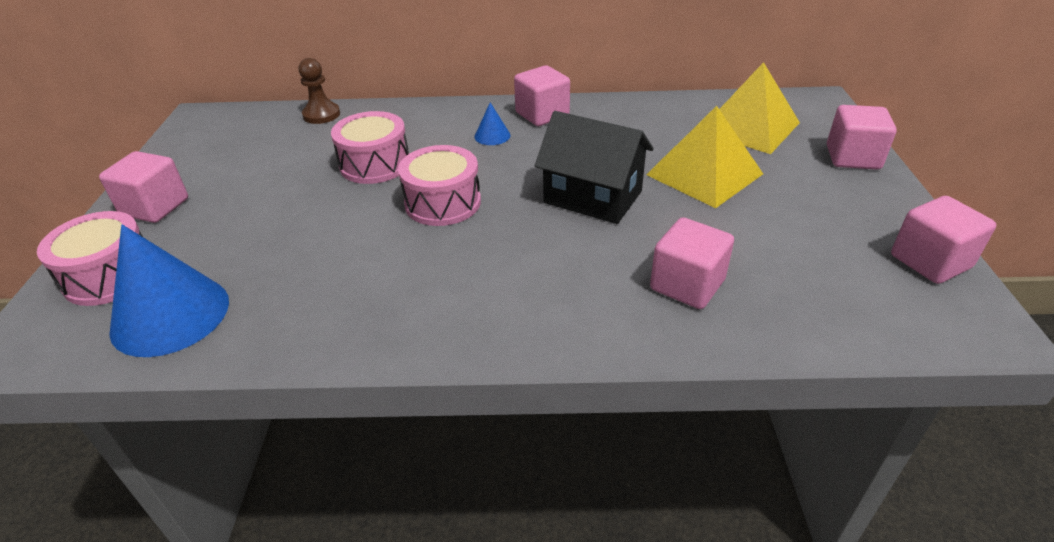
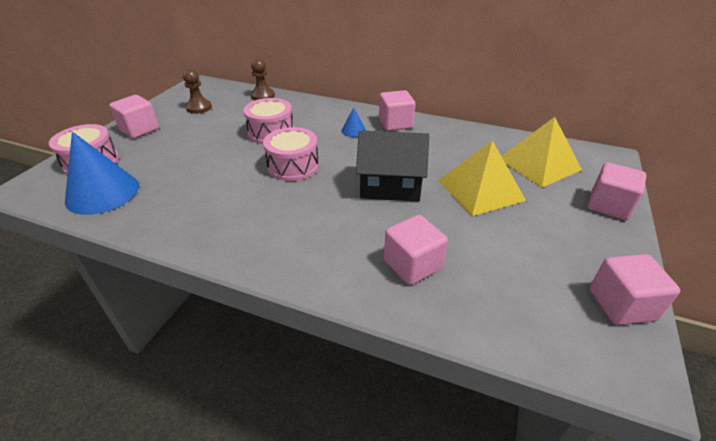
camera: 20 degrees right, 0 degrees up
(230, 153) = (199, 108): none -> brown pawn
(593, 197) = (390, 186): black house -> black house turned 45 degrees counterclockwise

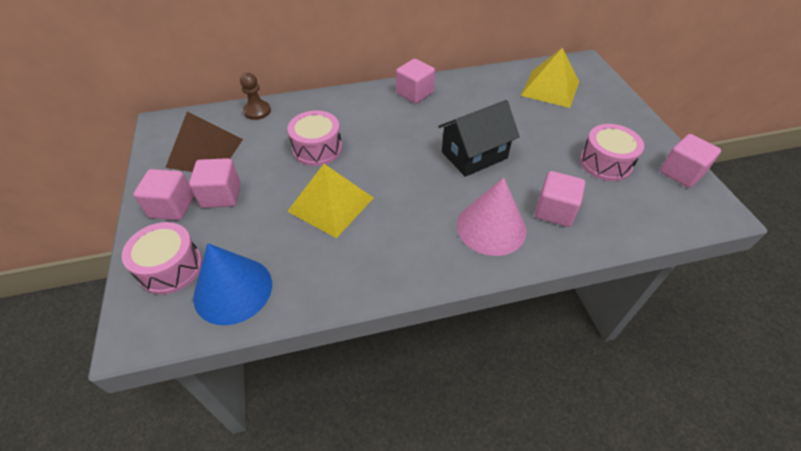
camera: 35 degrees left, 10 degrees up
(199, 108) = (205, 153): brown pawn -> brown pyramid
(293, 166) = (379, 173): pink drum -> pink drum (605, 163)
(332, 247) = (491, 227): none -> pink cone
(353, 130) = (388, 115): blue cone -> none
(480, 190) = (536, 128): yellow pyramid -> yellow pyramid (331, 204)
(608, 206) = (618, 104): pink cube -> pink cube (221, 195)

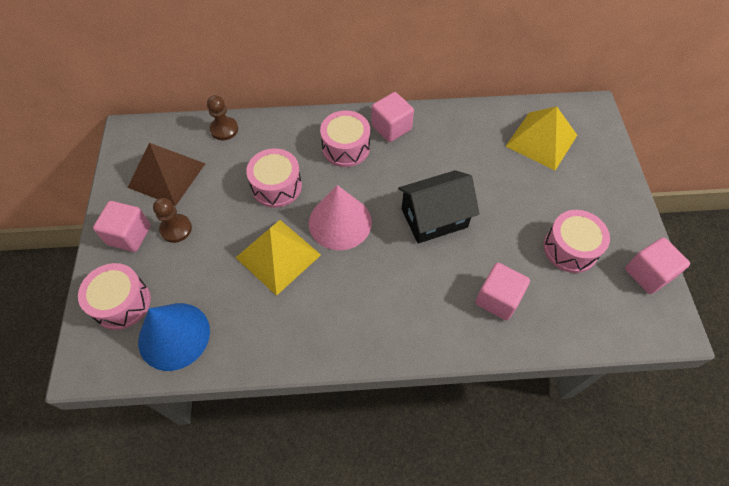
camera: 10 degrees right, 10 degrees up
(221, 195) = (176, 229): pink cube -> brown pawn
(377, 112) = (346, 147): none -> pink drum
(491, 227) = (428, 308): pink cone -> pink cone (340, 222)

